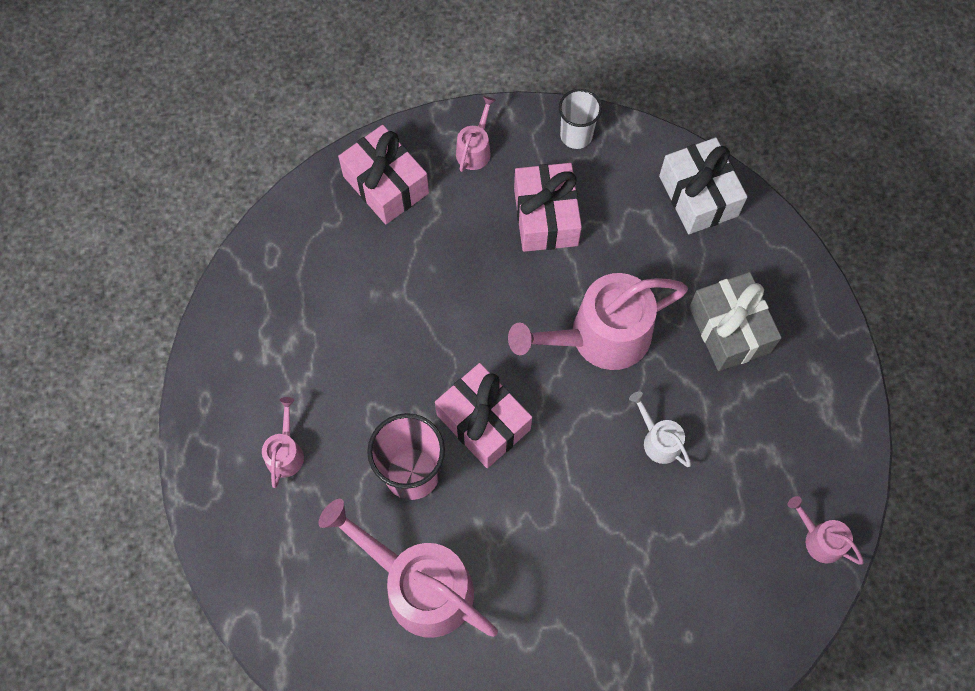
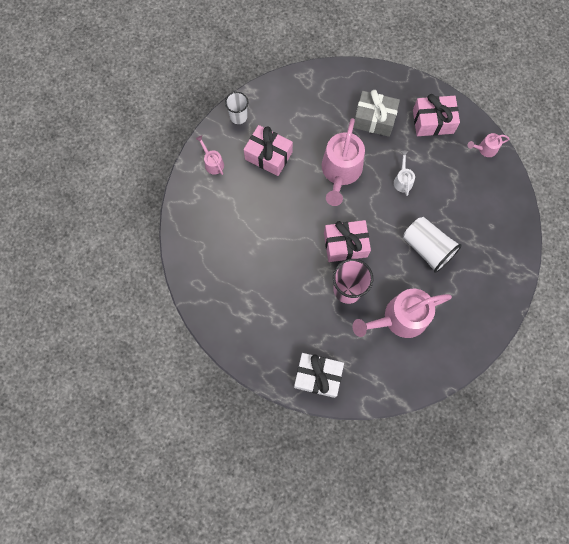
camera: 55 degrees left, 5 degrees up
(285, 452) = (300, 338): pink watering can -> none
(386, 184) = (201, 212): pink gift -> pink gift (433, 121)
(570, 553) = (427, 248): none -> white cup
(658, 440) = (402, 180): white watering can -> white watering can turned 90 degrees clockwise
(698, 196) = (305, 88): white gift -> white gift (318, 376)

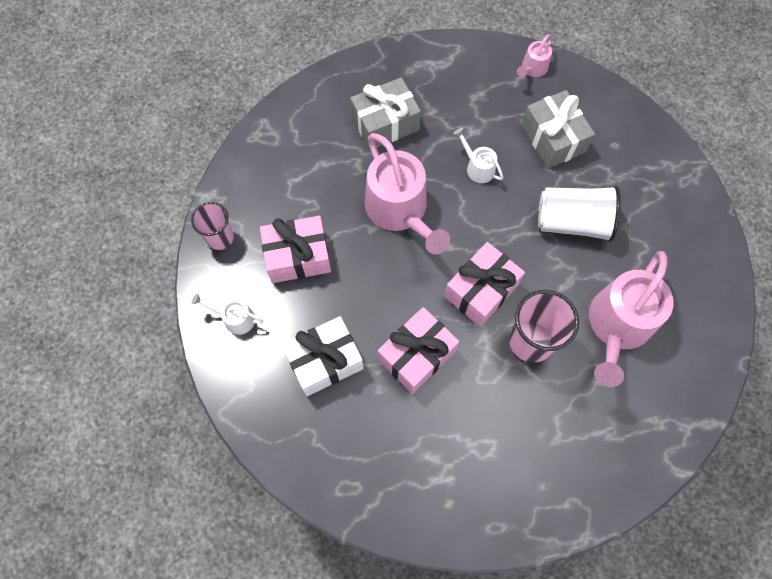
camera: 40 degrees left, 5 degrees down
(212, 163) = (235, 318): pink watering can -> white watering can
(238, 116) = (220, 237): white cup -> pink cup
(318, 376) = (592, 477): white gift -> white gift (325, 361)
(433, 121) = (451, 79): pink gift -> pink gift (416, 355)
(459, 196) = (553, 138): none -> grey gift

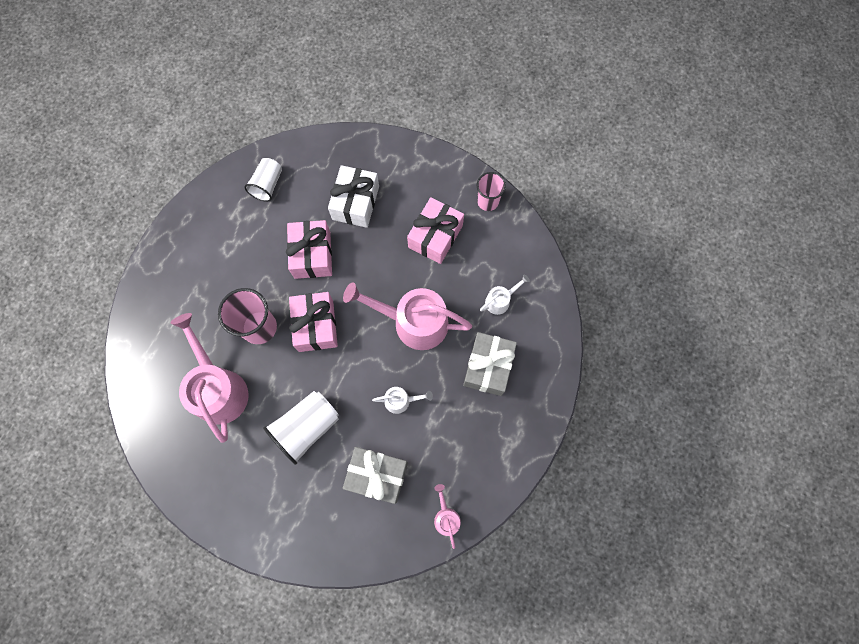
camera: 130 degrees right, 5 degrees up
(235, 318) = (425, 174): white watering can -> white watering can (500, 300)
(381, 473) = (267, 185): none -> white cup

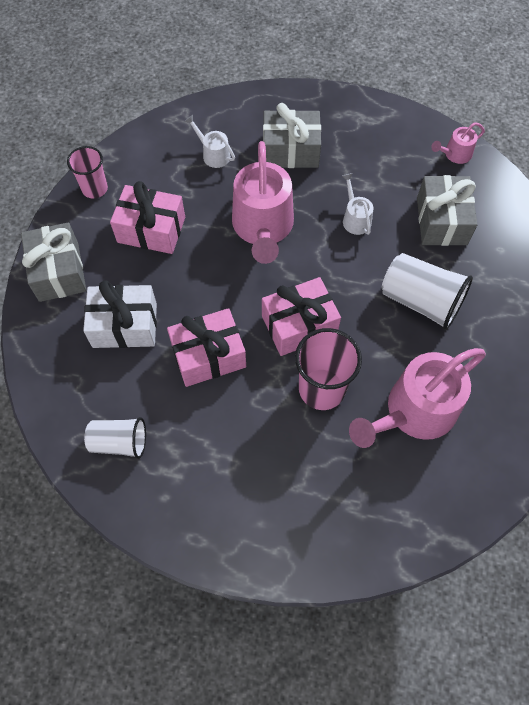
camera: 105 degrees left, 10 degrees down
(415, 165) = (59, 272): none -> grey gift

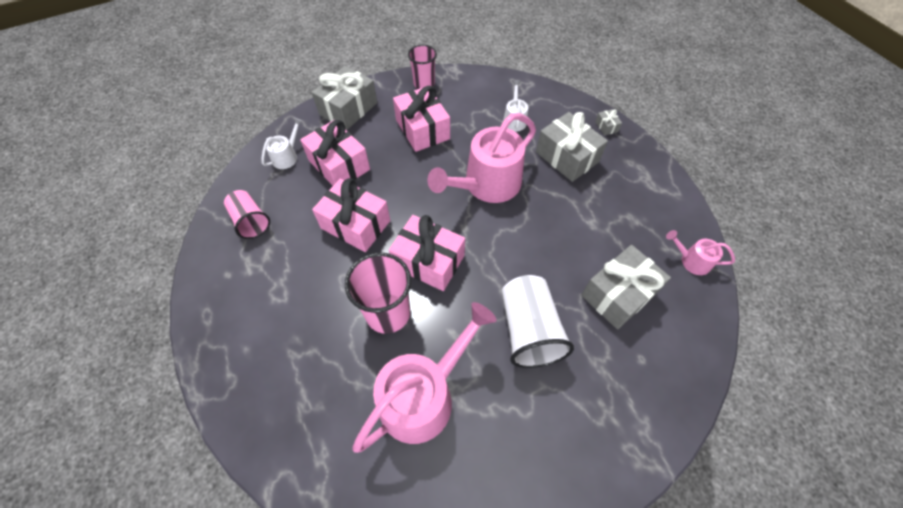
camera: 50 degrees right, 5 degrees down
(119, 442) = (251, 221): white cup -> pink cup
(125, 325) = (339, 165): white gift -> pink gift
(287, 99) = (606, 126): none -> grey gift
(355, 219) = (554, 234): white watering can -> white watering can (287, 156)
(414, 411) = (423, 396): pink watering can -> pink watering can turned 120 degrees clockwise

